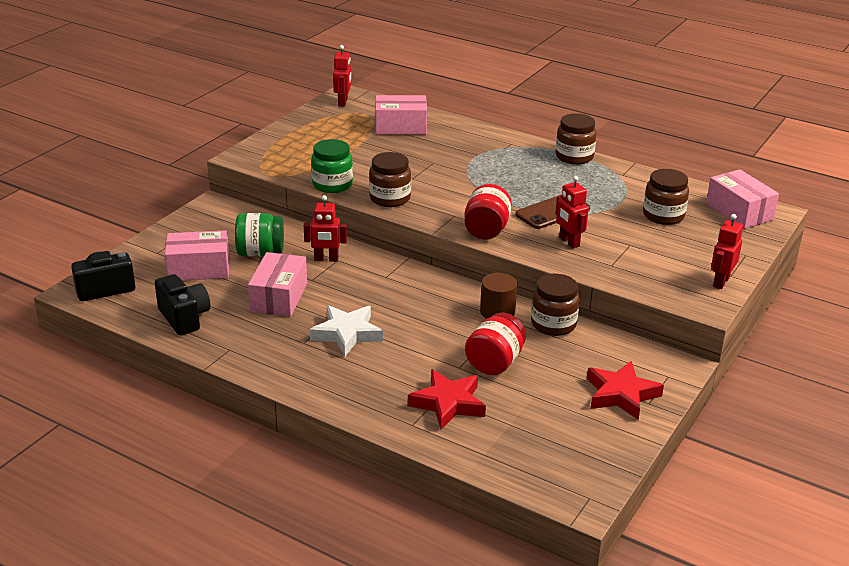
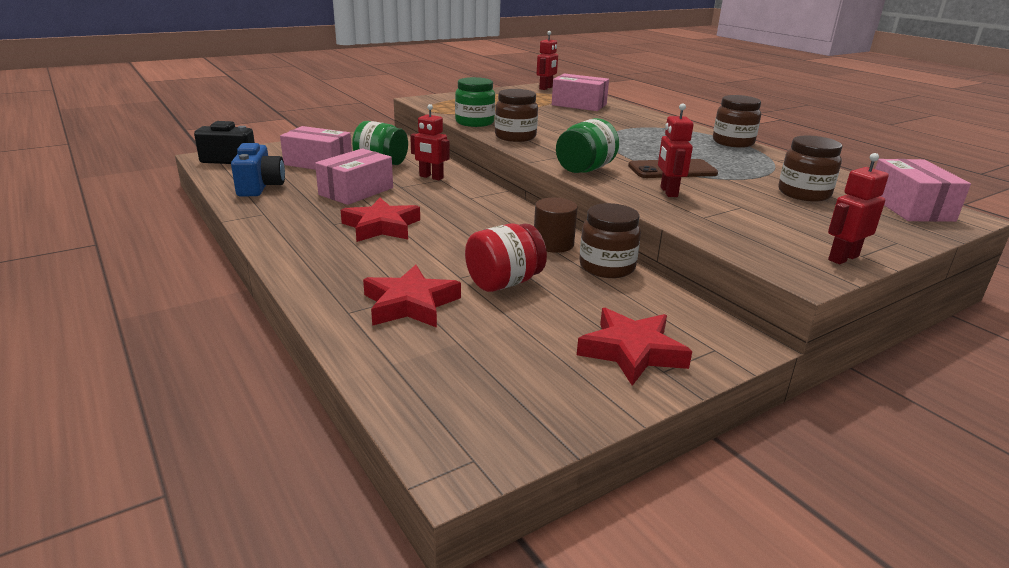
camera: 25 degrees right, 5 degrees down
(184, 318) = (260, 187): black camera -> blue camera
(347, 334) = (381, 226): white star -> red star
(486, 230) = (585, 169): red jar -> green jar

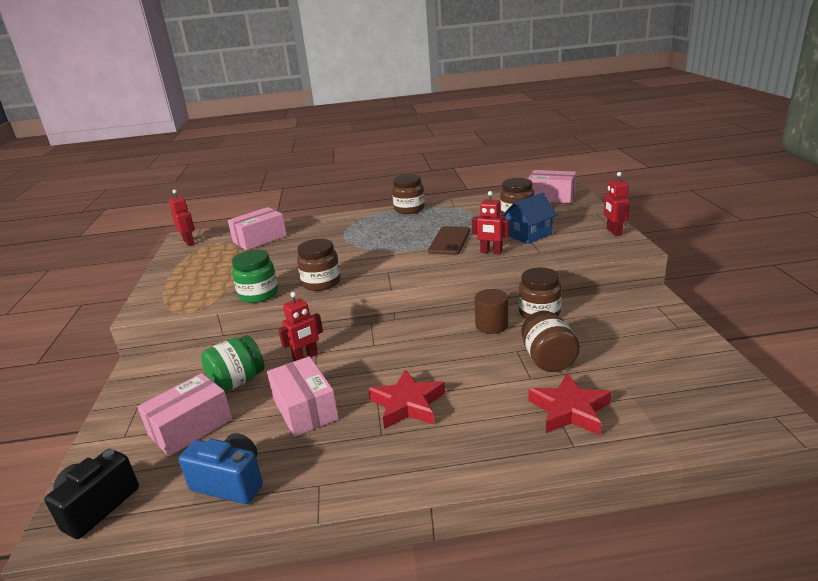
camera: 60 degrees left, 0 degrees up
(504, 283) = (548, 360): red jar -> brown jar
(585, 169) = (426, 270): green jar -> none
(632, 352) = (656, 332): red star -> none
(749, 206) = (529, 234): none -> blue house

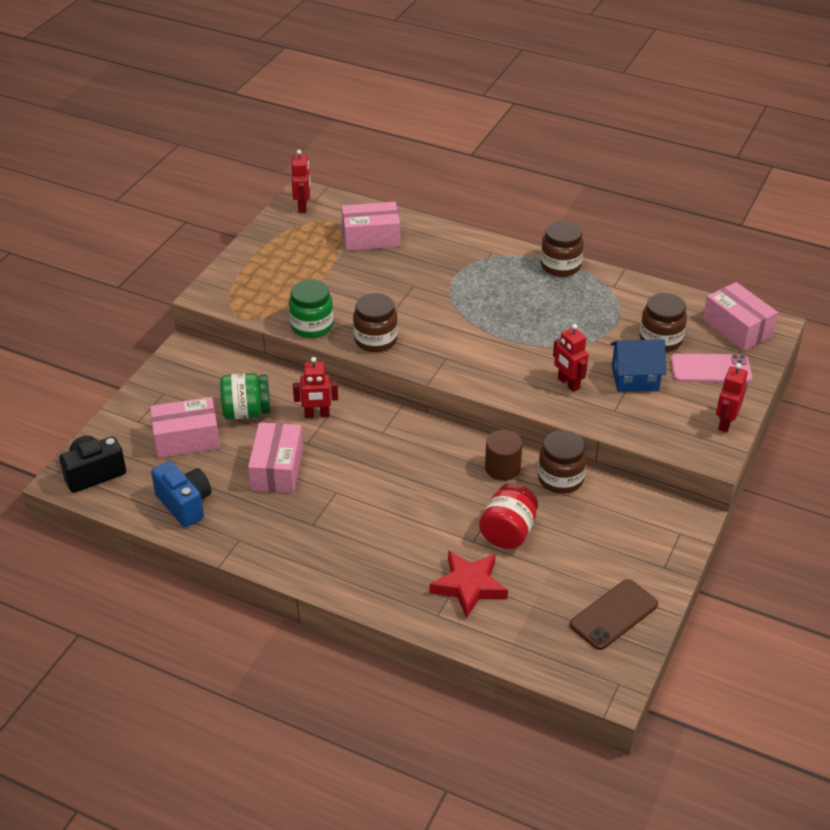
camera: 30 degrees right, 15 degrees up
(408, 404) = (355, 509): red star -> none
(449, 241) = (547, 344): brown phone -> brown phone (614, 614)
(548, 360) = (508, 532): brown jar -> red jar
(565, 215) = (710, 369): none -> pink phone

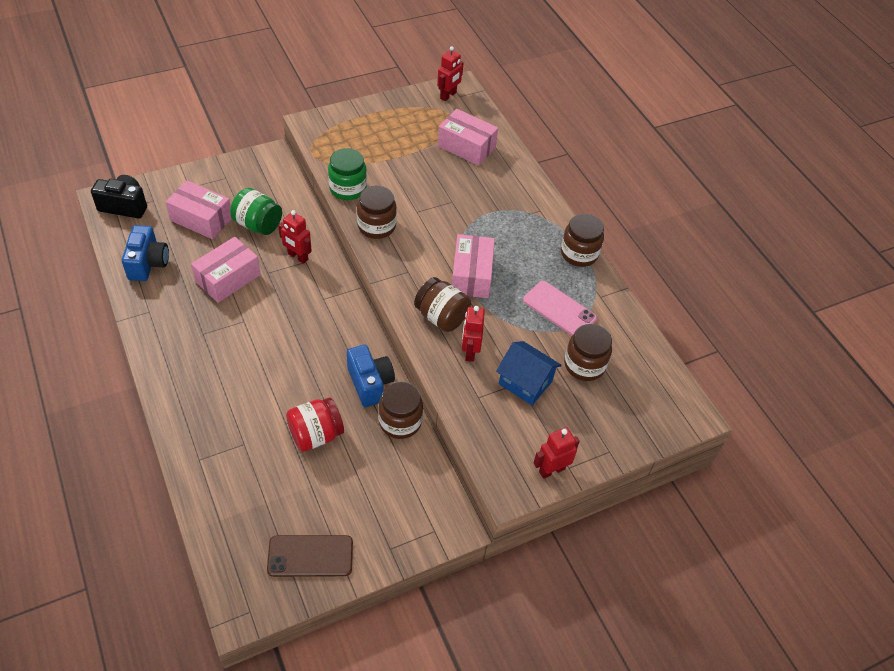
camera: 35 degrees right, 10 degrees up
(469, 586) = (242, 455): red star -> none
(502, 468) = (370, 383): brown cylinder -> blue camera
(515, 373) = (441, 317): none -> brown jar
(710, 369) = (595, 416): pink phone -> pink phone (559, 309)
(737, 328) = (660, 397): pink box -> pink box (471, 275)

